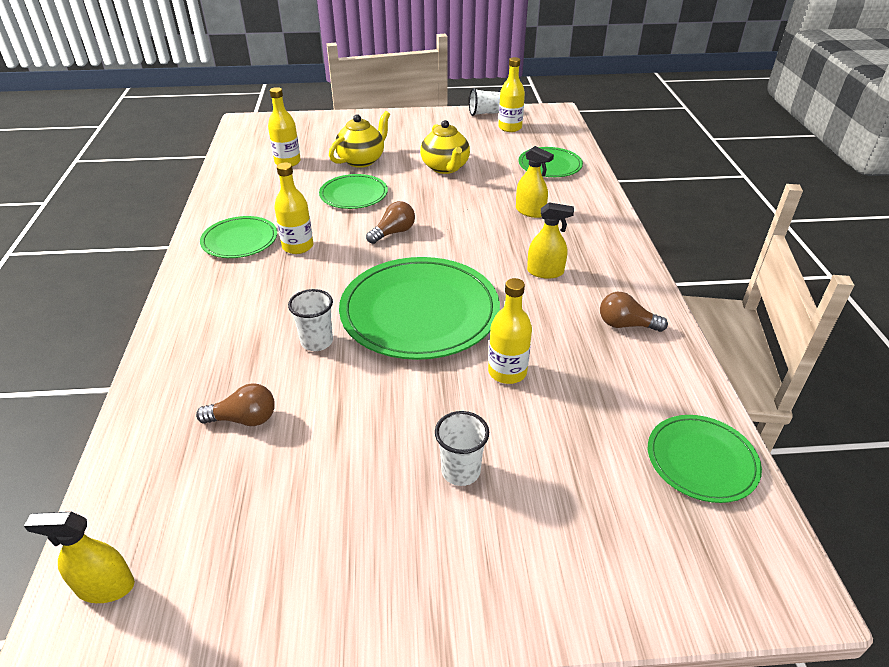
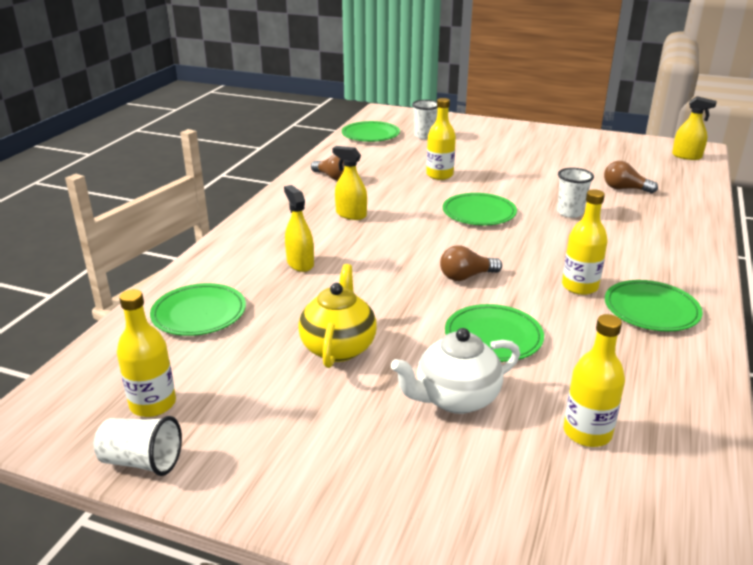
camera: 155 degrees left, 10 degrees down
(362, 160) = (455, 399): yellow teapot -> white teapot
(419, 312) = (479, 212): green plate -> green plate, size x0.54
(460, 471) = (497, 152): white cup -> white cup (424, 136)

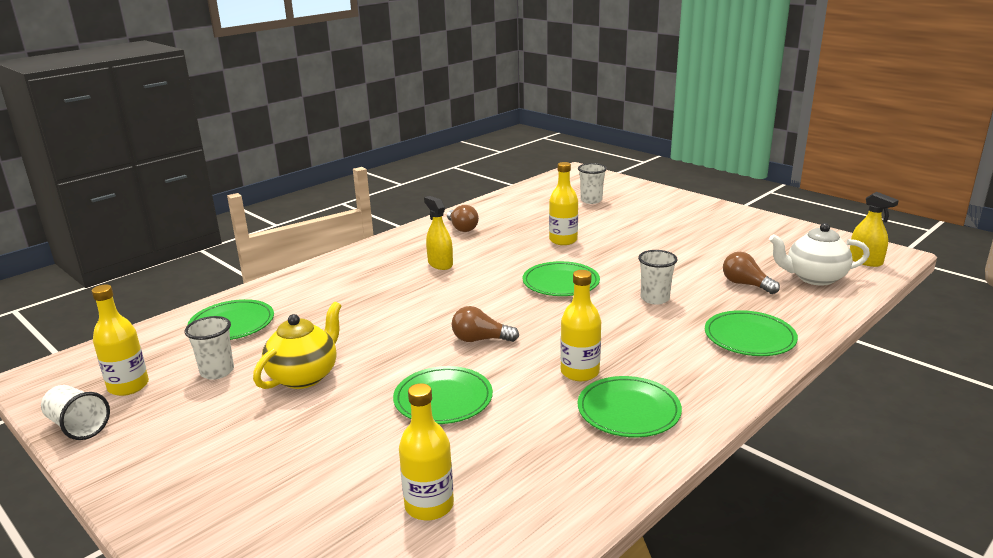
camera: 25 degrees right, 5 degrees down
(239, 364) = (217, 371): none -> white cup
(300, 263) = (351, 299): yellow spray bottle -> none
(370, 134) = (540, 192): green plate -> green plate (749, 337)
(455, 399) = (350, 444): white teapot -> white teapot (814, 278)

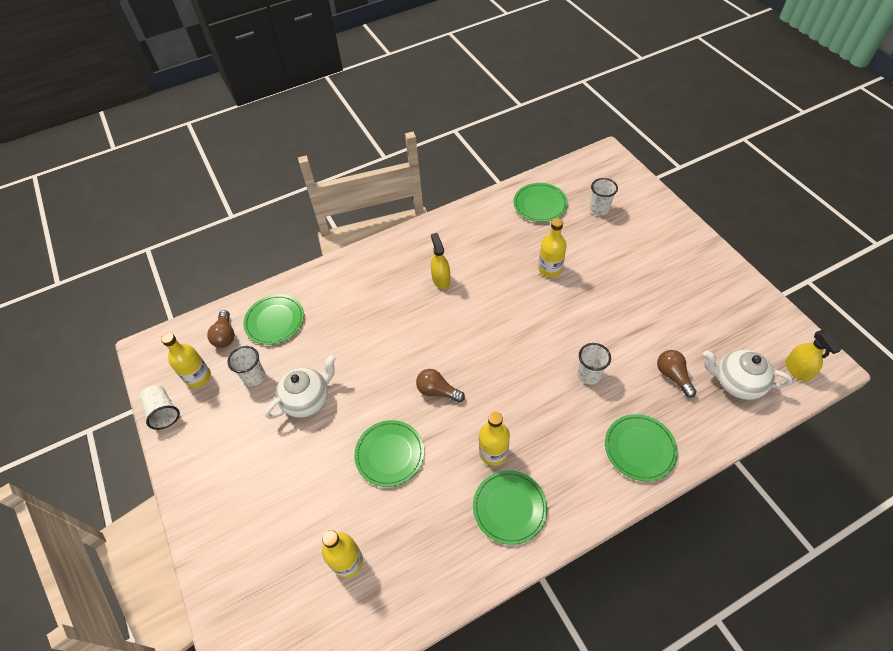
camera: 20 degrees right, 30 degrees up
(304, 376) = (307, 399): yellow teapot -> white teapot
(462, 228) = (475, 229): brown light bulb -> brown light bulb (225, 335)
(561, 282) = (524, 331): green plate -> green plate (540, 204)

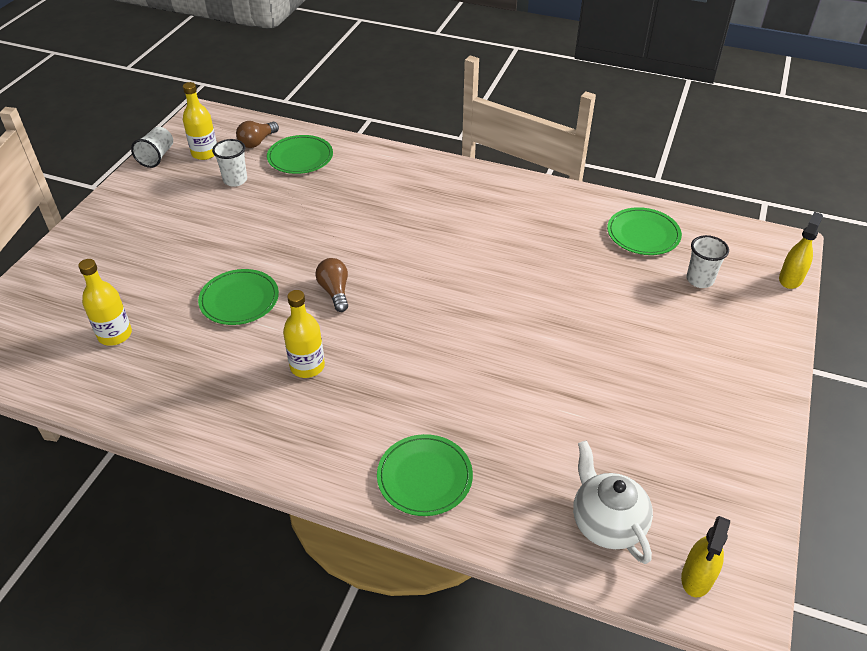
camera: 45 degrees right, 10 degrees down
(307, 399) = (244, 221): white teapot -> none
(441, 279) = (461, 222): yellow spray bottle -> yellow spray bottle (790, 279)
(509, 508) = (259, 411): green plate -> none
(550, 269) = (569, 287): yellow bottle -> none
(589, 375) = (472, 387): white cup -> none
(673, 376) = (549, 458): brown light bulb -> none

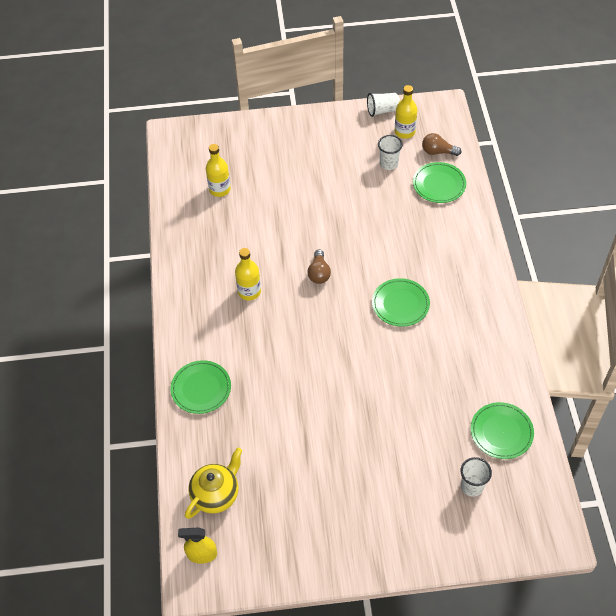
camera: 65 degrees right, 10 degrees up
(239, 300) = (281, 229): green plate -> green plate (400, 304)
(335, 291) = (319, 273): brown light bulb -> brown light bulb turned 135 degrees clockwise
(607, 523) = (216, 494): white teapot -> yellow teapot
(790, 279) = (516, 551): yellow spray bottle -> none

